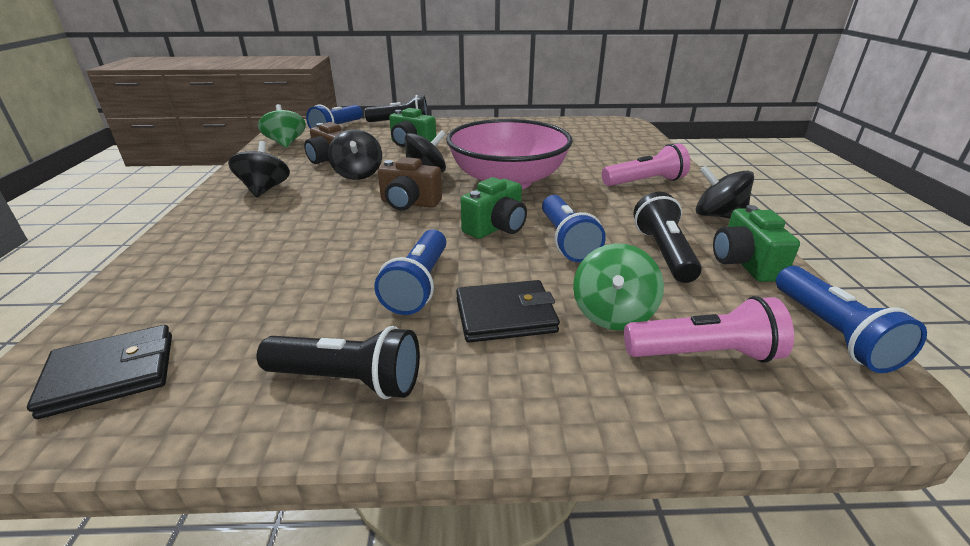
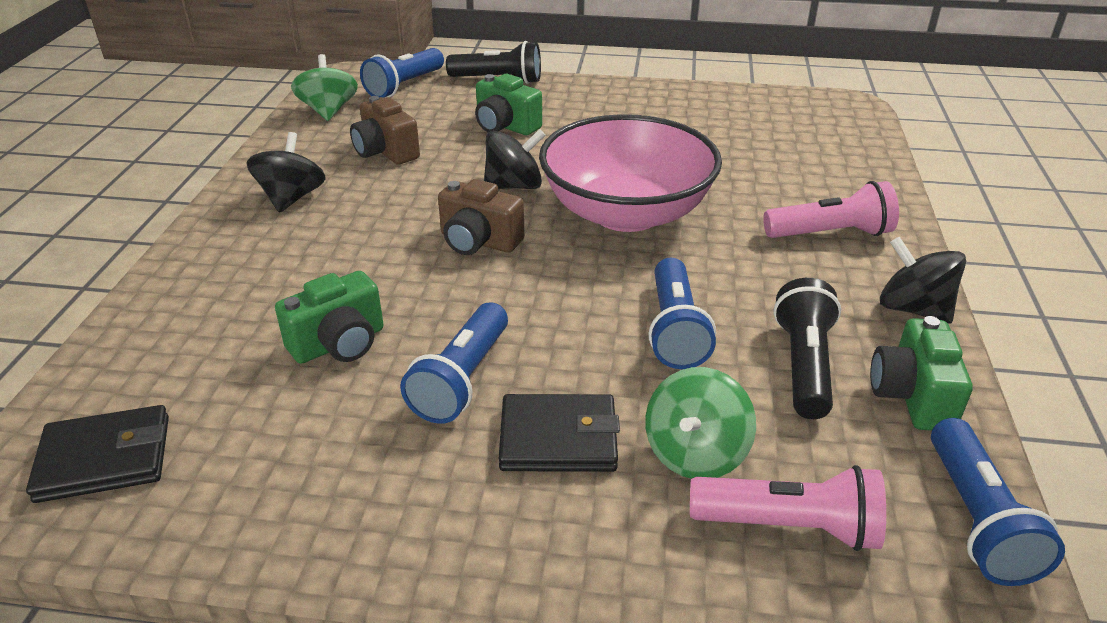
camera: 10 degrees right, 5 degrees up
(348, 380) = (355, 502): black flashlight -> none
(358, 174) = (419, 180): black spinning top -> none
(496, 227) = (586, 297): green camera -> green camera (339, 344)

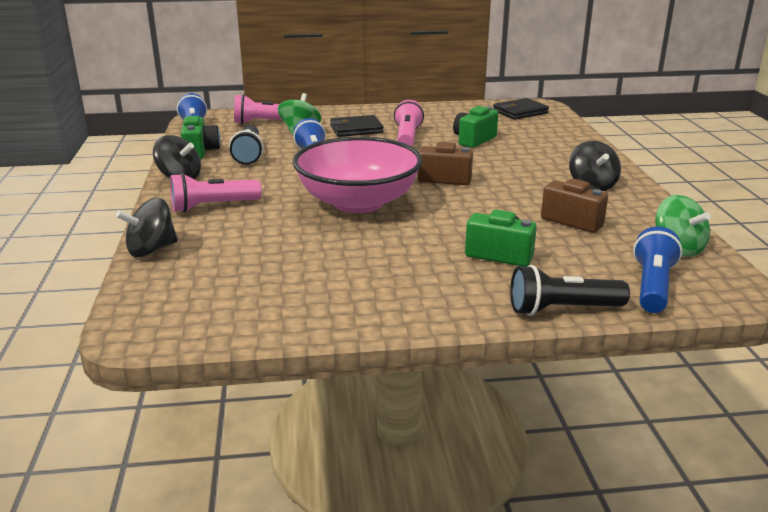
camera: 165 degrees right, 10 degrees down
(462, 379) = (407, 137): blue flashlight -> pink flashlight
(514, 186) = (449, 209): black spinning top -> black spinning top (151, 250)

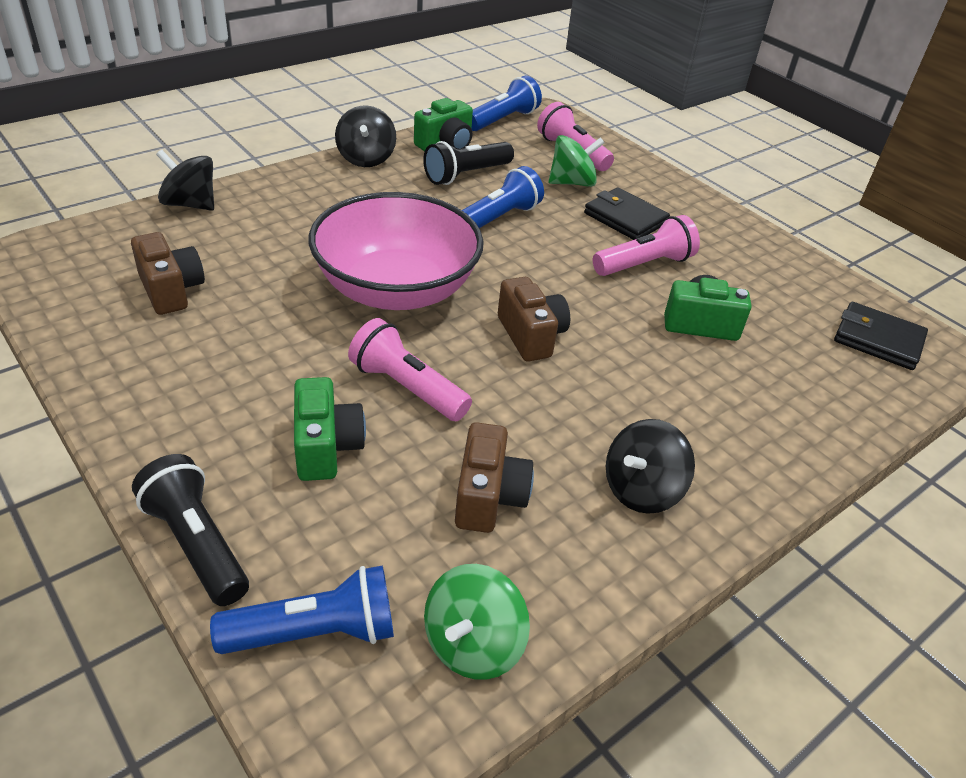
camera: 55 degrees right, 15 degrees up
(213, 206) = (311, 201): pink flashlight -> pink flashlight (407, 388)
(270, 276) = (171, 290): none -> brown camera

